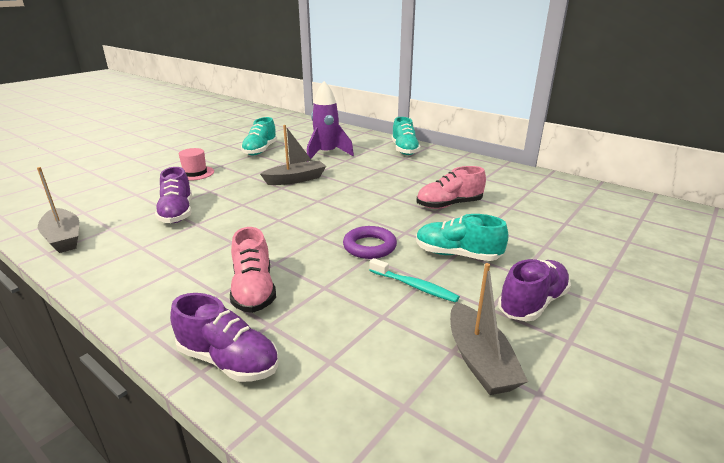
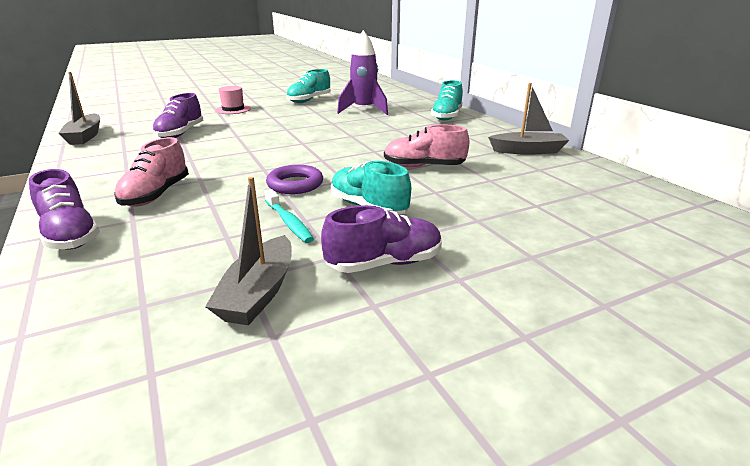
camera: 25 degrees right, 0 degrees up
(296, 179) = (307, 125): grey boat -> grey boat (528, 151)

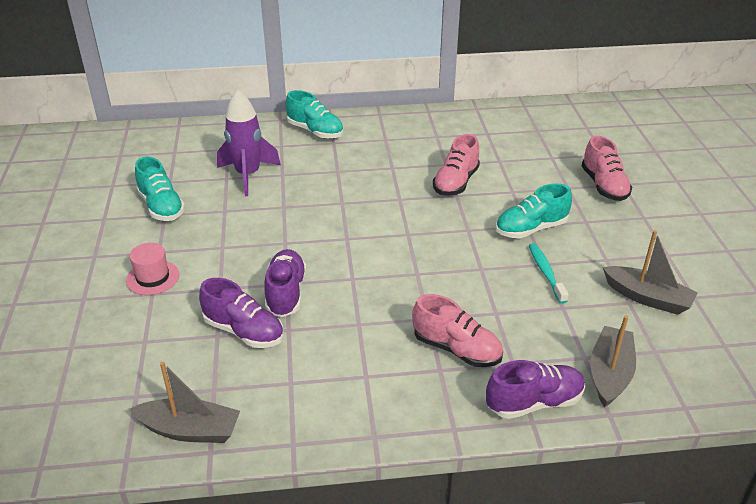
camera: 70 degrees left, 10 degrees up
(289, 222) = (546, 272): turquoise toothbrush -> turquoise toothbrush turned 90 degrees counterclockwise
(295, 184) = (466, 259): purple ring -> none
(384, 263) = (620, 240): purple shoe -> purple shoe (286, 293)
(509, 243) = (604, 186): none -> pink shoe
(528, 151) = (444, 124): grey boat -> grey boat (609, 373)

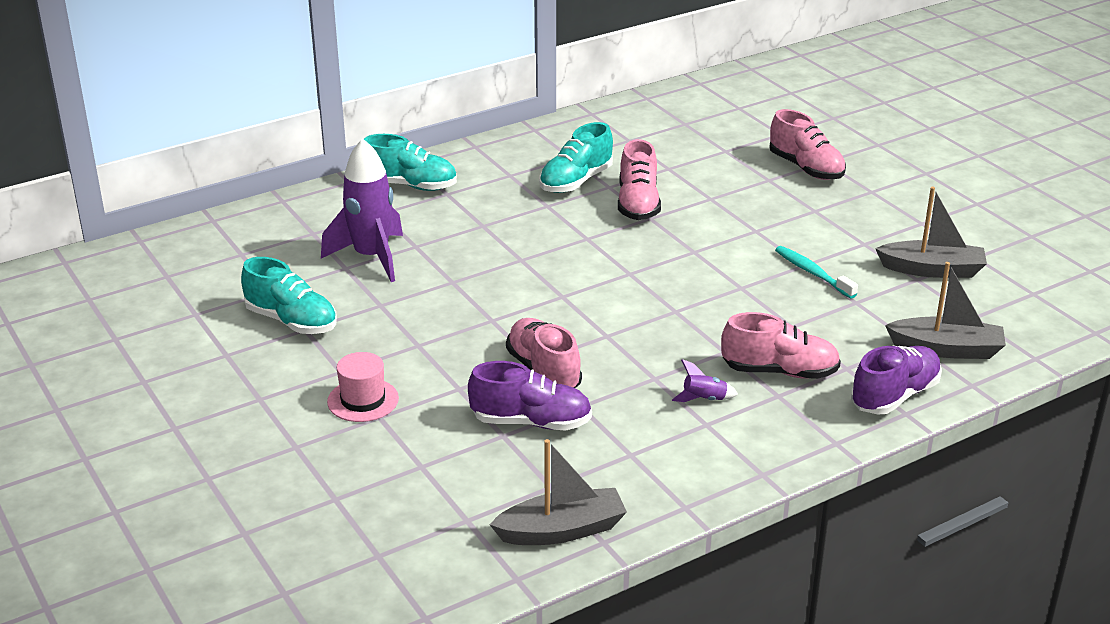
camera: 25 degrees left, 5 degrees down
(286, 293) = (543, 371): purple shoe -> pink shoe
(380, 354) = (704, 399): none -> purple rocket
(531, 229) = (762, 233): turquoise shoe -> turquoise shoe (576, 181)
(609, 373) = (946, 349): grey boat -> grey boat turned 105 degrees clockwise

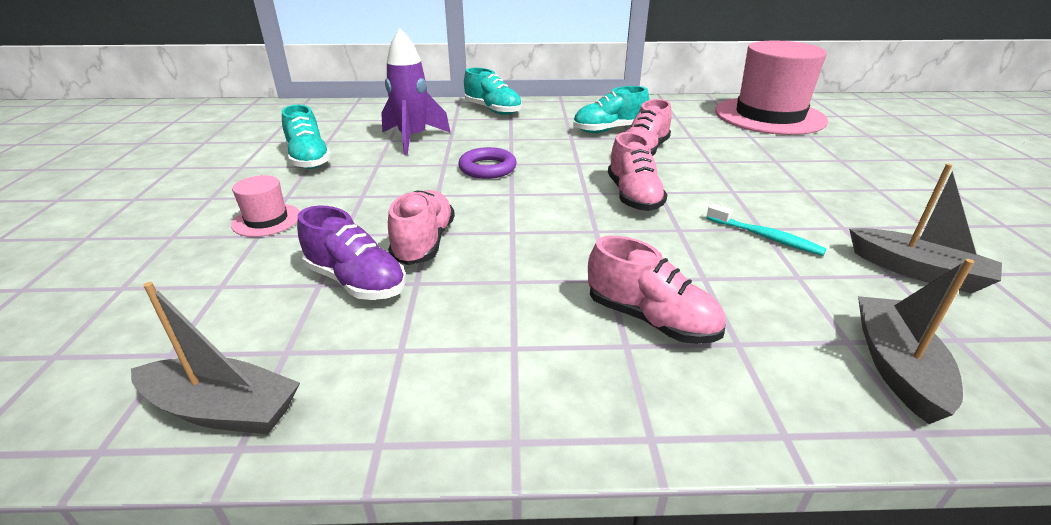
camera: 30 degrees right, 0 degrees up
(504, 273) = (487, 168): none -> purple ring
(704, 399) = (539, 319): purple rocket -> none
(724, 112) = (769, 116): none -> pink hat
(806, 168) = (818, 160): pink shoe -> pink shoe (633, 196)
(812, 273) = (766, 237): turquoise toothbrush -> turquoise toothbrush turned 135 degrees clockwise
(894, 396) = (782, 403): purple shoe -> none
(946, 349) = (896, 367): grey boat -> grey boat turned 120 degrees counterclockwise

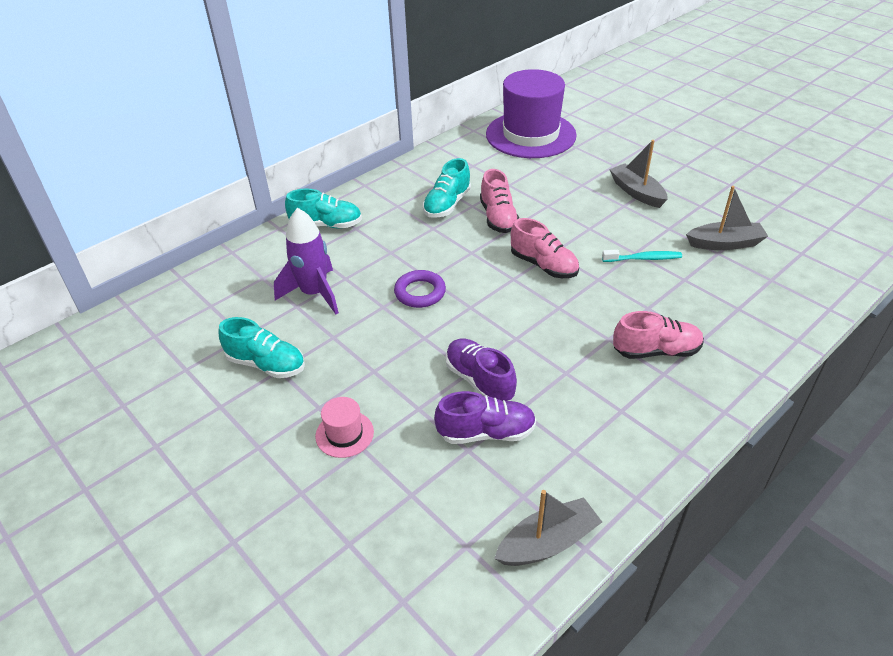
camera: 40 degrees left, 10 degrees up
(424, 243) = (479, 380): pink shoe -> purple shoe
(769, 116) = (530, 135): pink hat -> purple hat
(896, 367) = (765, 311): grey boat -> grey boat (637, 192)

